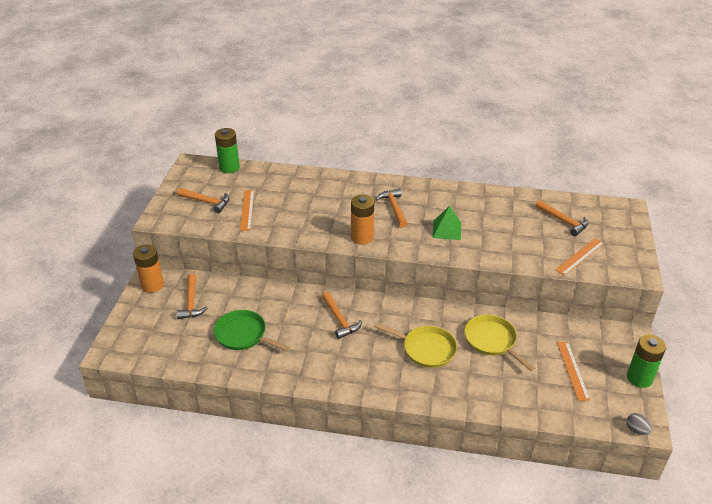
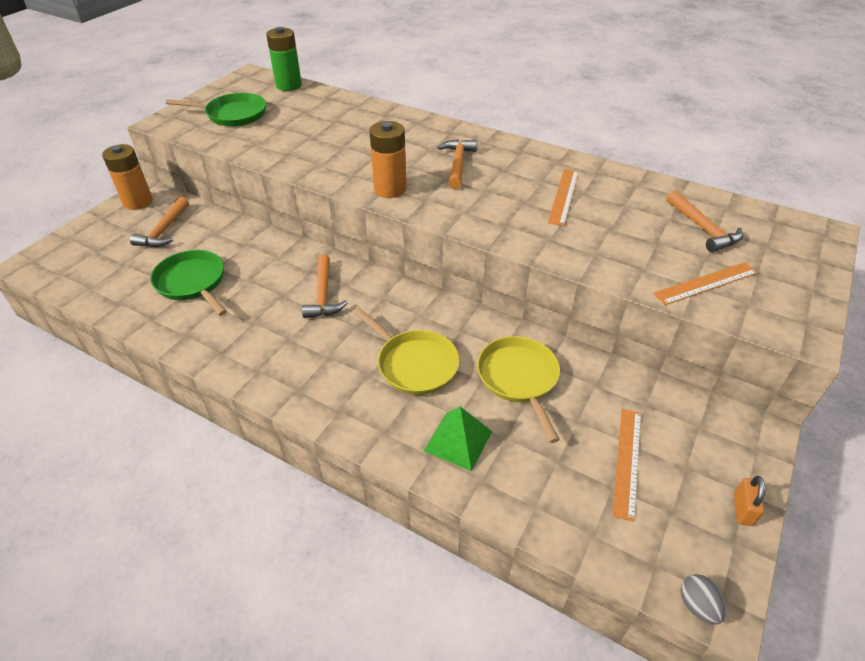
camera: 20 degrees right, 5 degrees up
(207, 202) = (233, 115): orange hammer -> green pan
(247, 210) = (272, 131): orange ruler -> orange ruler (564, 196)
(446, 230) = (514, 204): green pyramid -> green pyramid (458, 441)
(639, 378) = (742, 510): green battery -> orange padlock

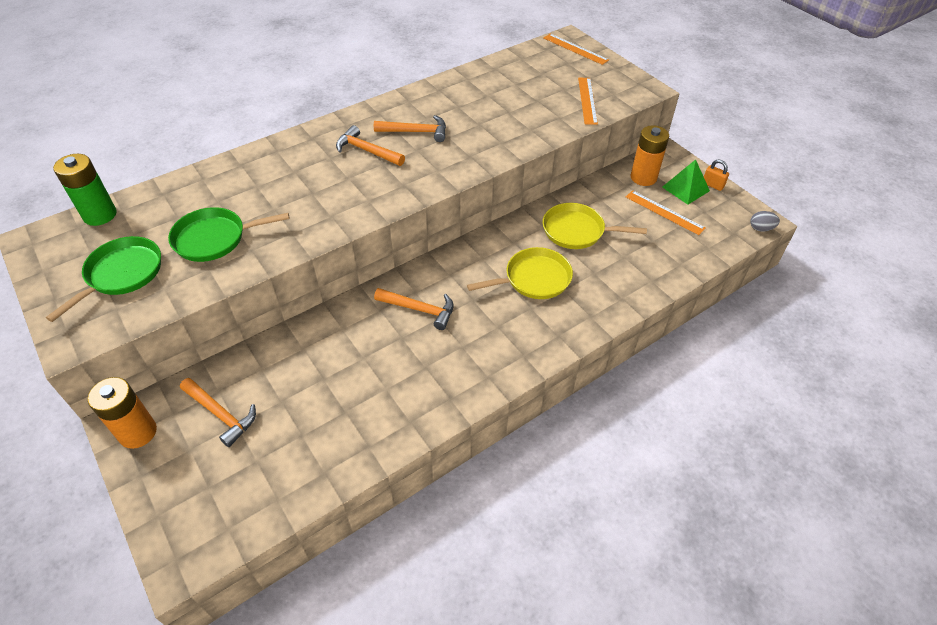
camera: 65 degrees left, 5 degrees up
(192, 283) = (335, 403): green pan -> green pan (214, 238)
(390, 189) = (372, 200): orange battery -> orange battery (643, 177)
(458, 441) = (616, 280): green pyramid -> green pyramid (685, 189)
(564, 196) = (455, 116): orange ruler -> orange ruler (575, 49)
(703, 228) = (535, 77): orange hammer -> orange hammer (416, 132)

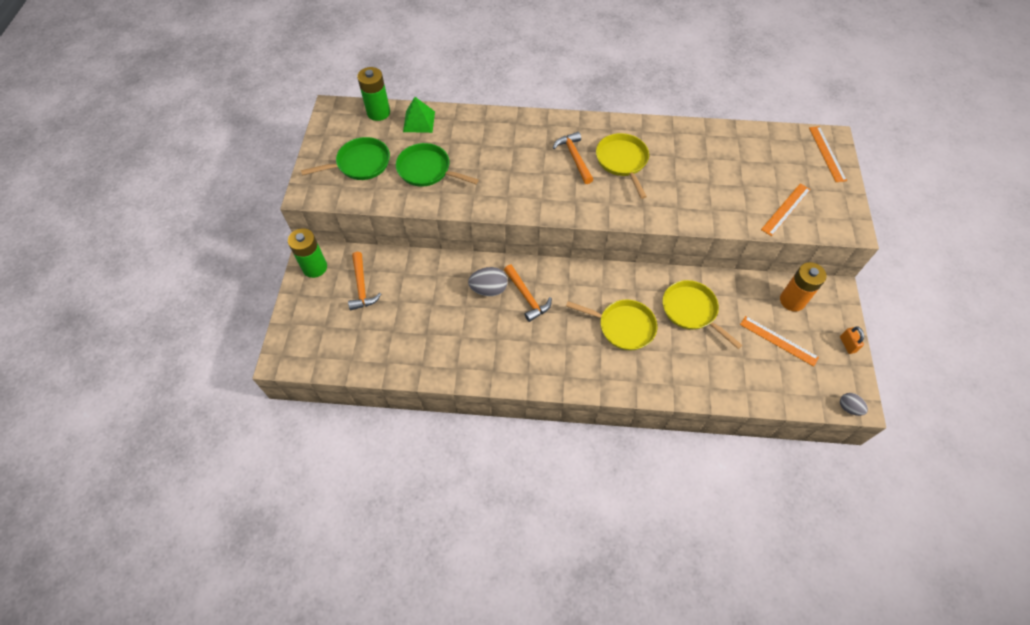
camera: 40 degrees right, 10 degrees up
(138, 432) = (315, 267): orange battery -> green battery
(373, 326) = (489, 289): none -> grey egg
(416, 132) = (622, 161): orange hammer -> yellow pan
(664, 212) = (778, 340): orange ruler -> orange ruler turned 45 degrees counterclockwise
(685, 189) = (819, 332): green pyramid -> green pyramid (419, 121)

